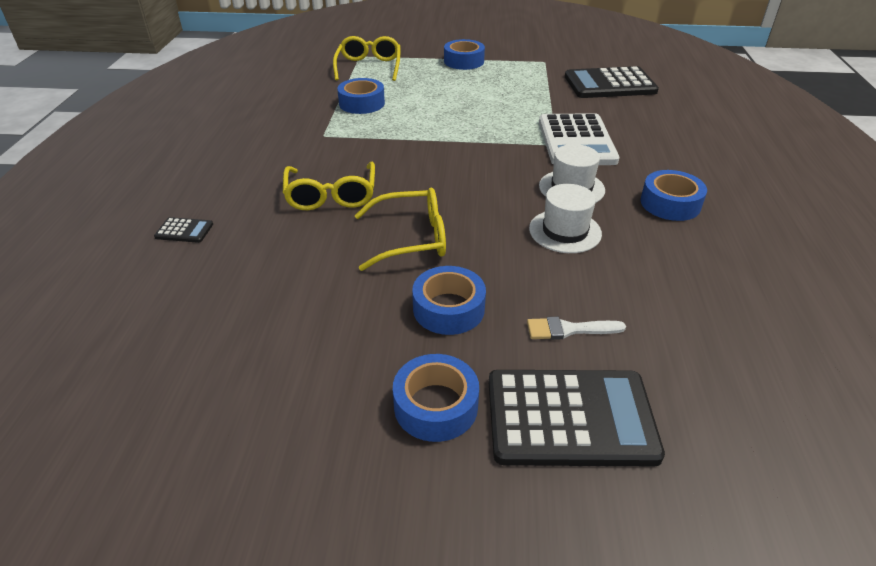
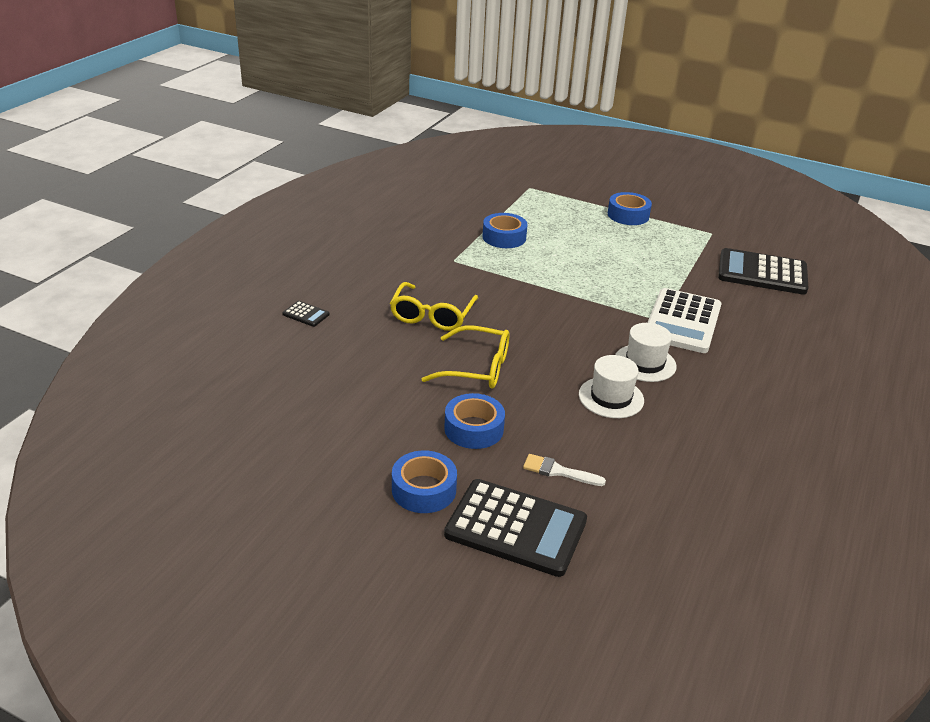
camera: 20 degrees right, 5 degrees down
(369, 67) = (532, 201): yellow glasses -> none
(670, 203) = (727, 401): blue tape -> none

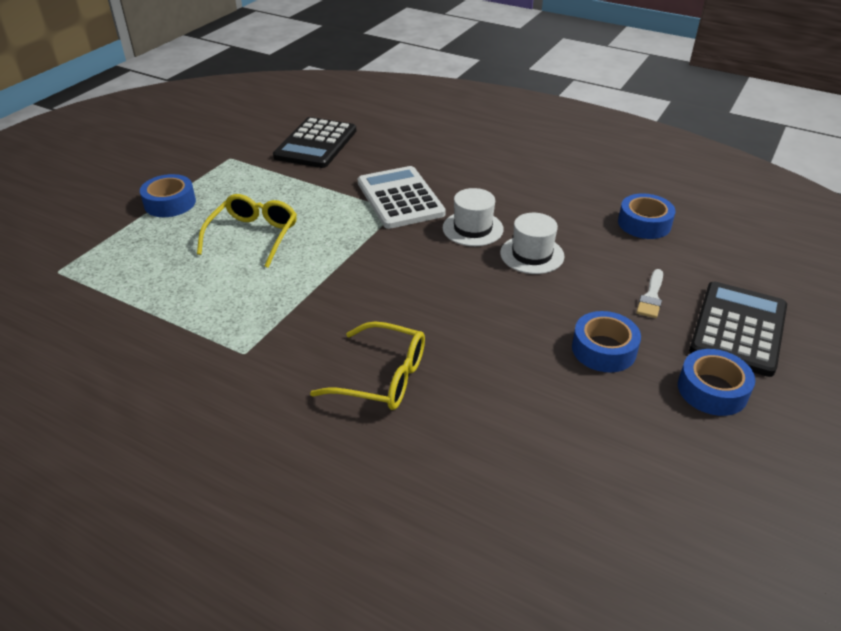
camera: 85 degrees left, 5 degrees up
(306, 314) = (374, 519): black calculator -> none
(477, 368) = (494, 342): yellow glasses -> yellow glasses (253, 236)
(504, 237) = (193, 303): blue tape -> blue tape (644, 223)
(682, 321) = (400, 198): white calculator -> white calculator turned 135 degrees counterclockwise

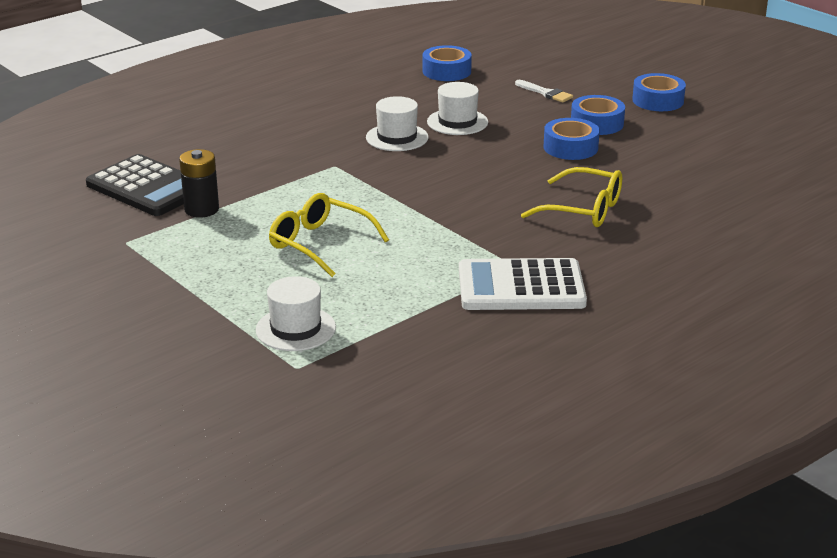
camera: 70 degrees left, 10 degrees down
(114, 257) = (295, 329): none -> white hat
(170, 203) = (202, 288): blue tape -> blue tape (570, 147)
(290, 172) = (201, 209): none -> black battery
(382, 377) = (583, 210): yellow glasses -> yellow glasses turned 75 degrees clockwise
(400, 198) = (313, 160): white calculator -> white calculator (521, 287)
(738, 329) = (600, 76): black calculator -> none

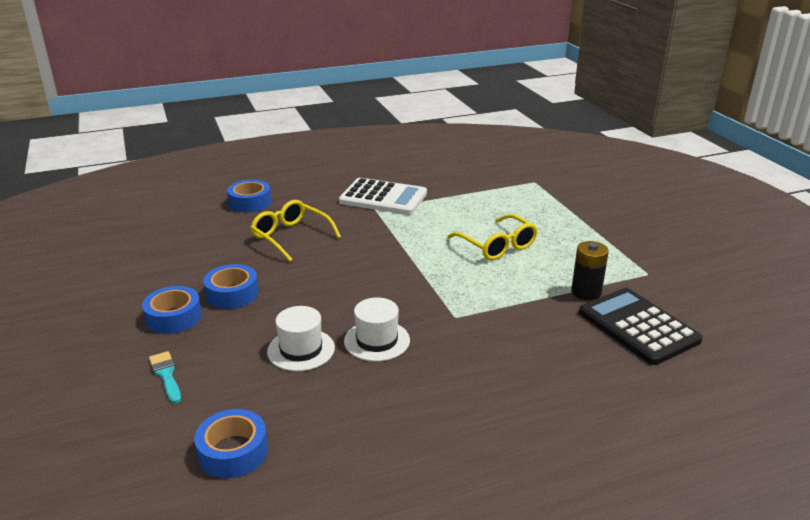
camera: 160 degrees left, 0 degrees up
(295, 329) = (530, 198): white hat -> none
(546, 93) = (166, 375): white brush -> turquoise brush
(658, 100) = (76, 335): blue tape -> blue tape (250, 202)

